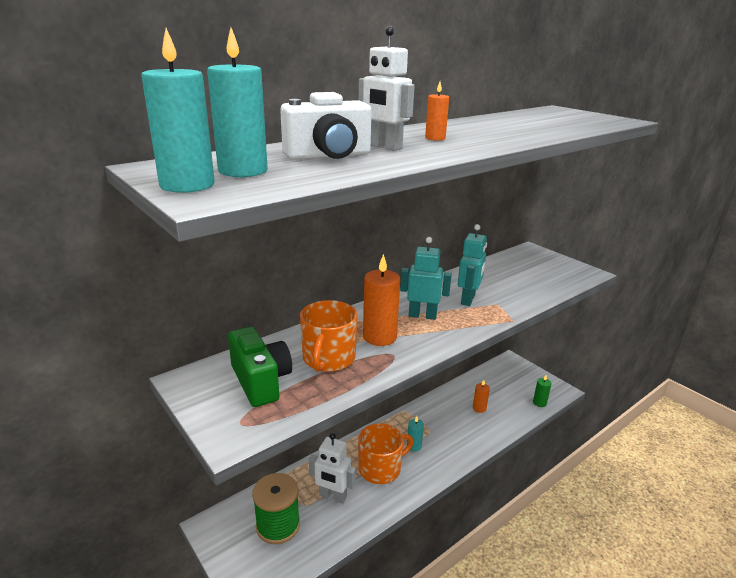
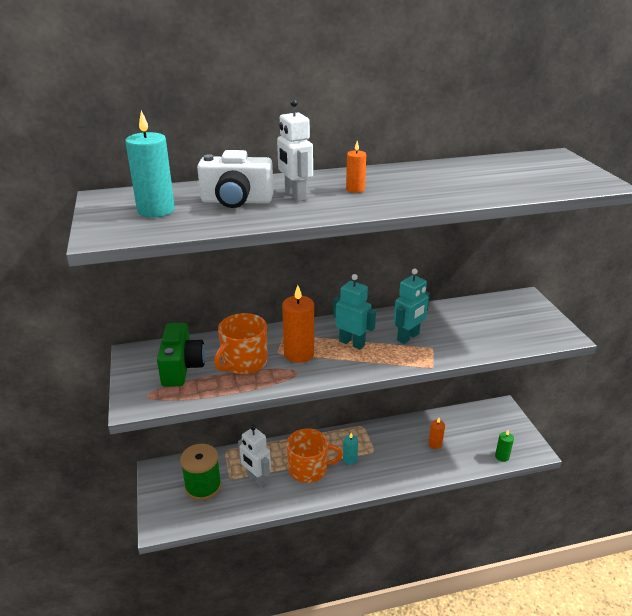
camera: 25 degrees right, 5 degrees up
(187, 185) = (105, 220): turquoise candle -> none

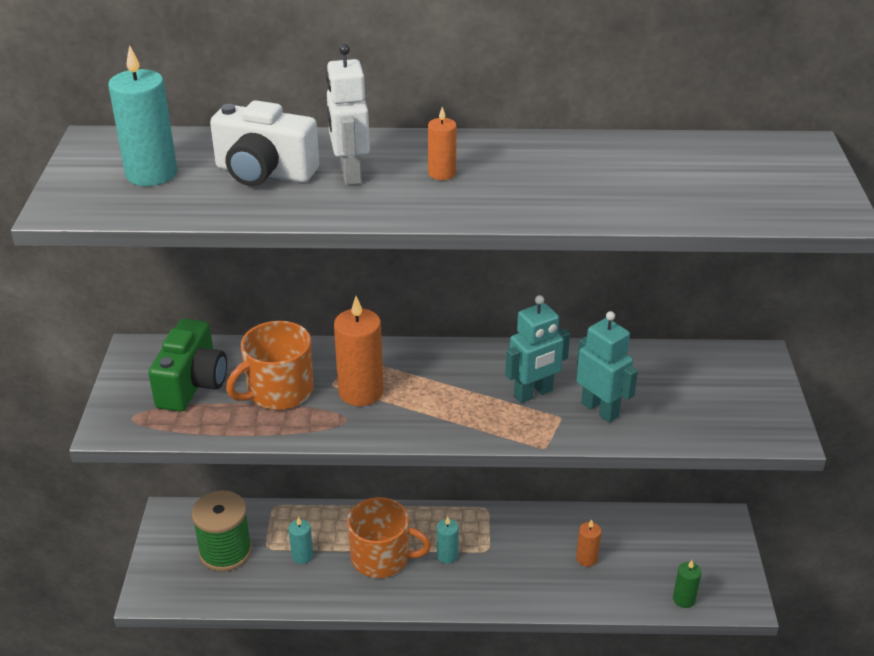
camera: 15 degrees right, 5 degrees up
(256, 478) = (302, 556): white robot -> turquoise candle
(352, 343) = (445, 388): turquoise robot -> turquoise robot (600, 409)

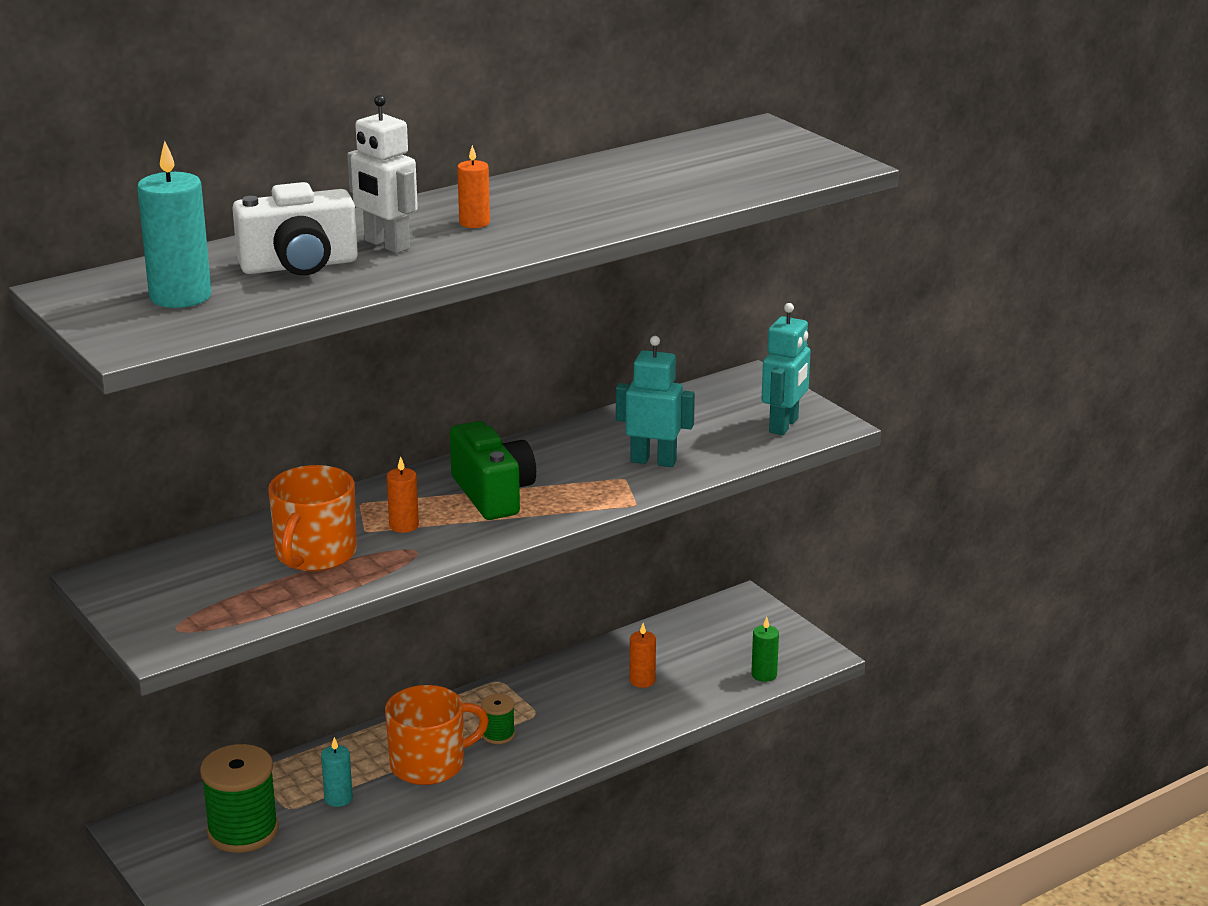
camera: 35 degrees left, 10 degrees down
(192, 384) = (209, 581): green camera -> green camera (493, 494)
(361, 392) = (404, 526): orange candle -> orange candle, size x0.54
(447, 555) = (498, 734): turquoise candle -> green spool
(533, 393) = (577, 470): turquoise robot -> turquoise robot (784, 425)

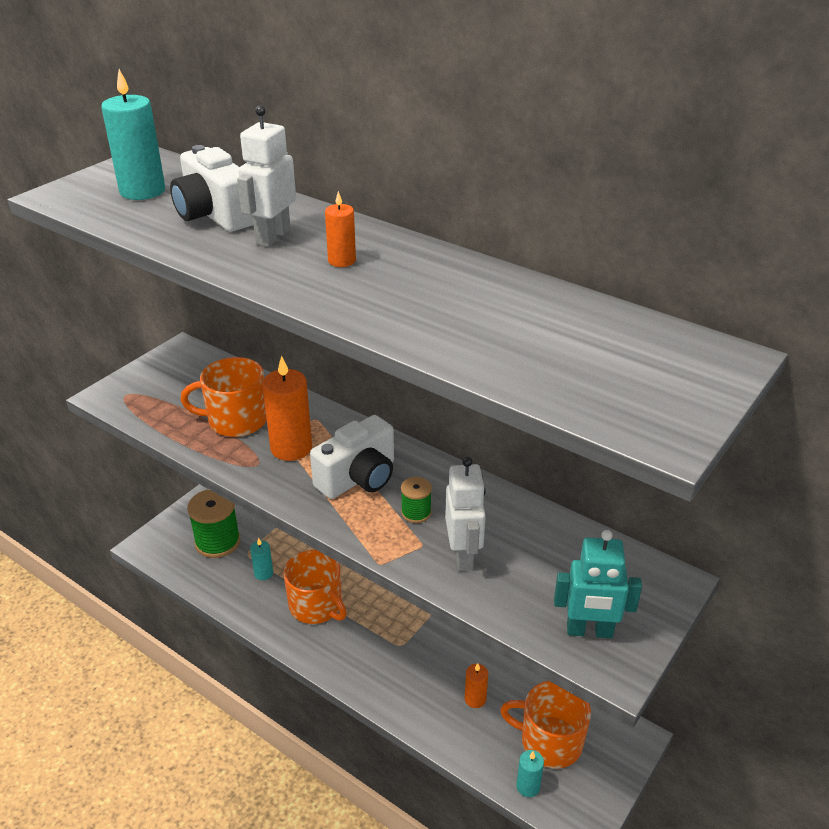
camera: 70 degrees right, 10 degrees up
(404, 526) = (291, 448): orange candle -> orange candle, size x1.84
(493, 494) = (359, 478): green camera -> white camera
(498, 734) = (365, 632): green spool -> green spool (416, 512)
(653, 461) = (463, 555): turquoise robot -> white robot
(720, 649) = (549, 741): none -> orange mug
(764, 675) = (528, 786): green candle -> turquoise candle

